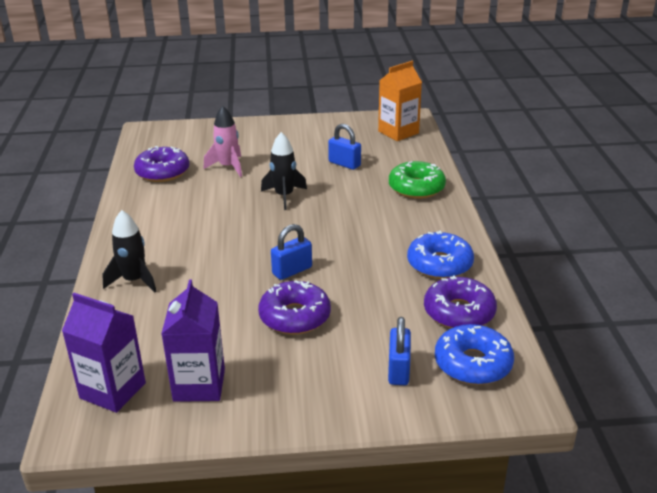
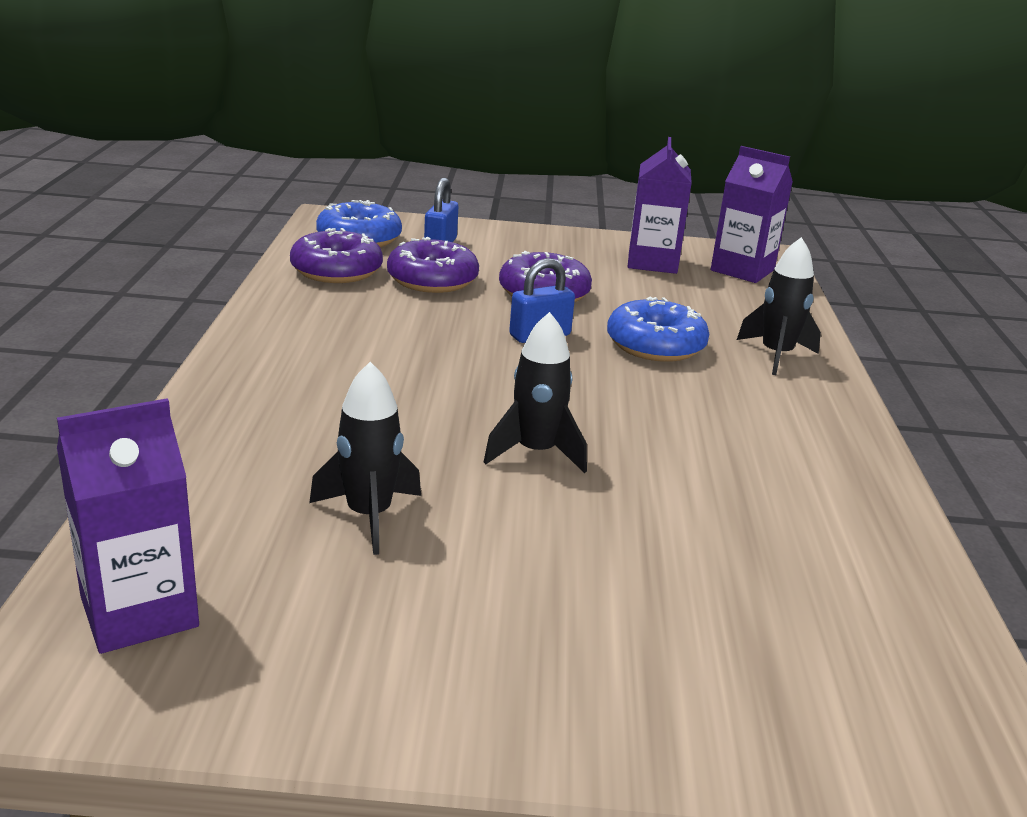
camera: 175 degrees left, 5 degrees down
(162, 172) = (839, 561): purple donut -> purple donut (432, 280)
(228, 167) = (671, 552): pink rocket -> none
(344, 164) = (369, 516): blue padlock -> black rocket
(398, 132) = (139, 612): orange carton -> purple carton
(416, 188) = (246, 430): green donut -> none
(439, 264) = (316, 314): blue donut -> blue donut (655, 345)

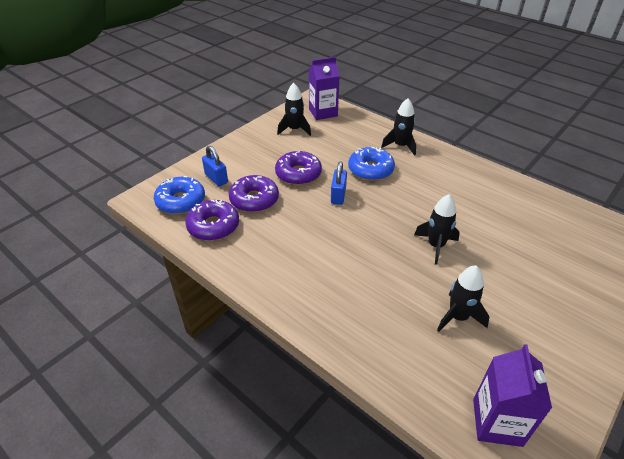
camera: 50 degrees left, 15 degrees up
(652, 262) = (295, 130): purple carton -> black rocket

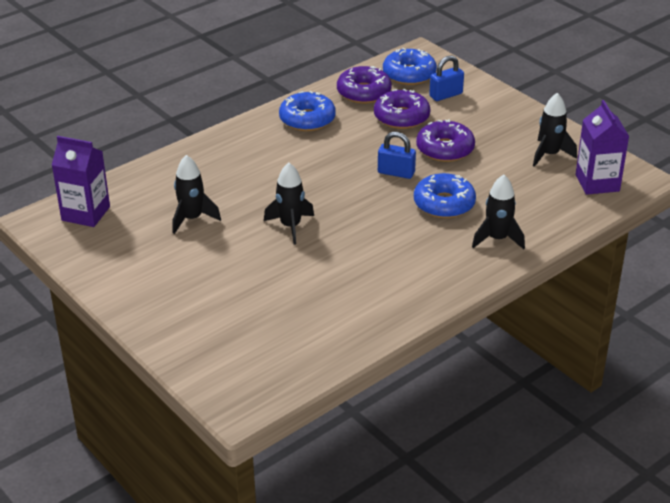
camera: 100 degrees right, 5 degrees down
(265, 259) = (307, 119): none -> blue donut

